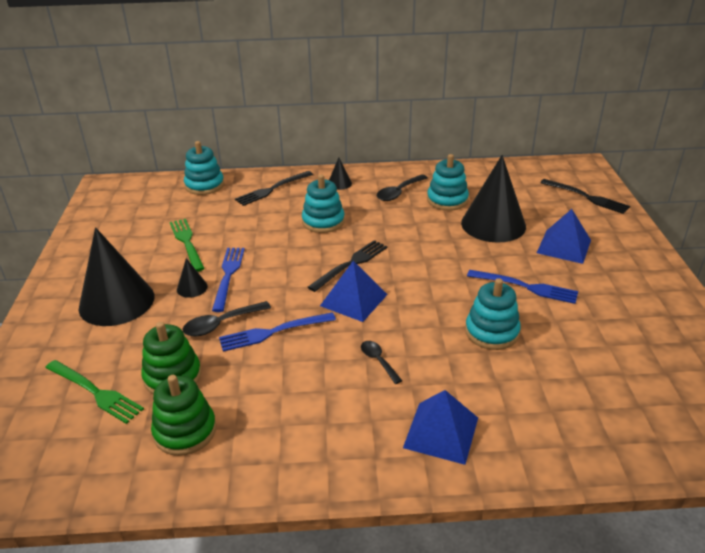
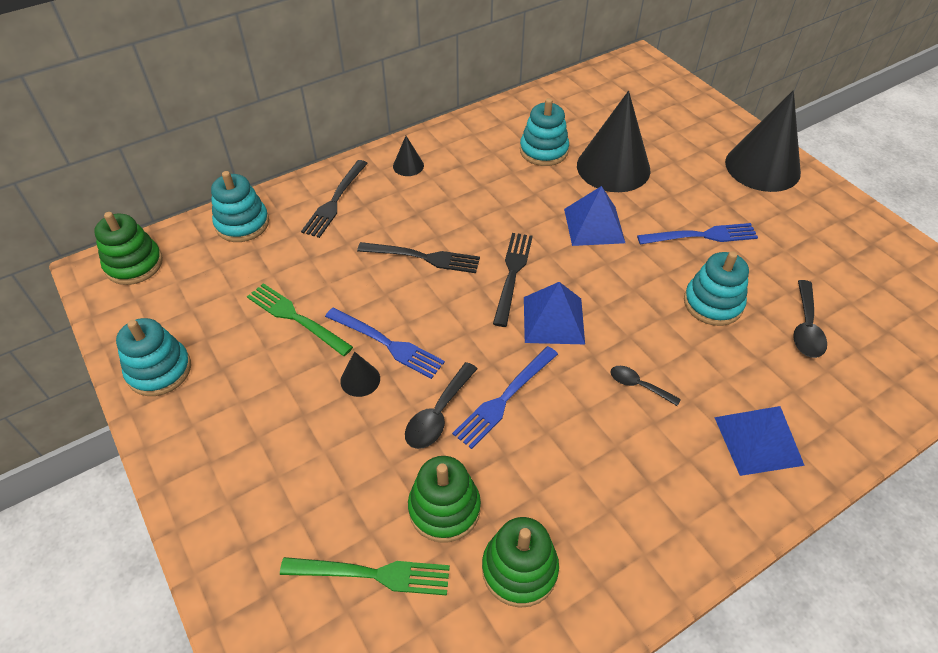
camera: 30 degrees left, 15 degrees up
(116, 302) = (283, 439): black cone -> black cone (762, 167)
(125, 188) = (134, 264): none -> green stacking toy
(228, 275) = (388, 344): blue fork -> blue fork turned 150 degrees clockwise
(323, 221) = (434, 227): turquoise stacking toy -> turquoise stacking toy (159, 370)
(399, 192) = (485, 157): black spoon -> black spoon (806, 327)
(564, 246) = (697, 172): blue pyramid -> blue pyramid (594, 225)
(587, 197) = (673, 102): black fork -> black fork (424, 257)

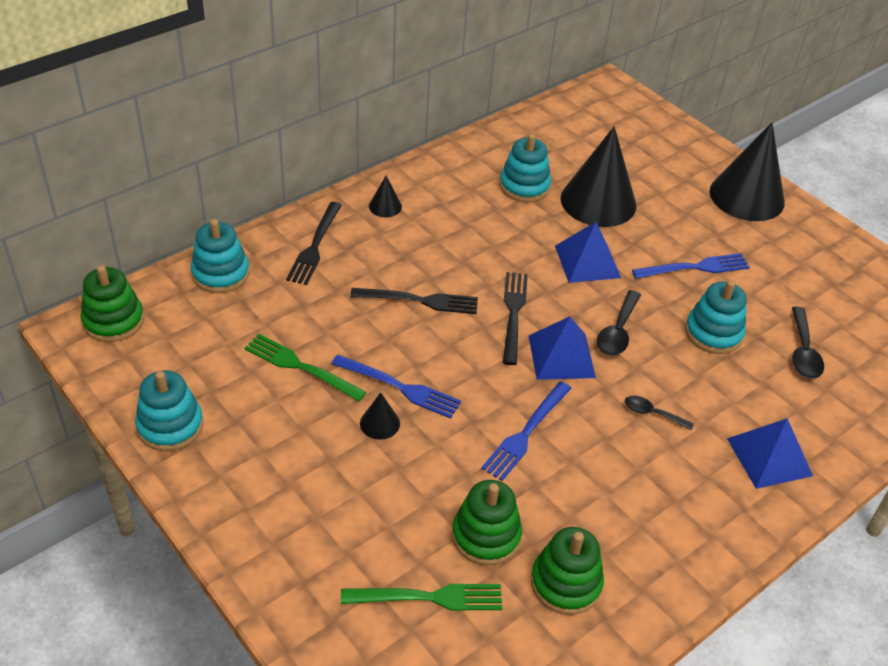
camera: 10 degrees left, 5 degrees down
(438, 414) = (464, 451): black spoon -> black spoon (617, 332)

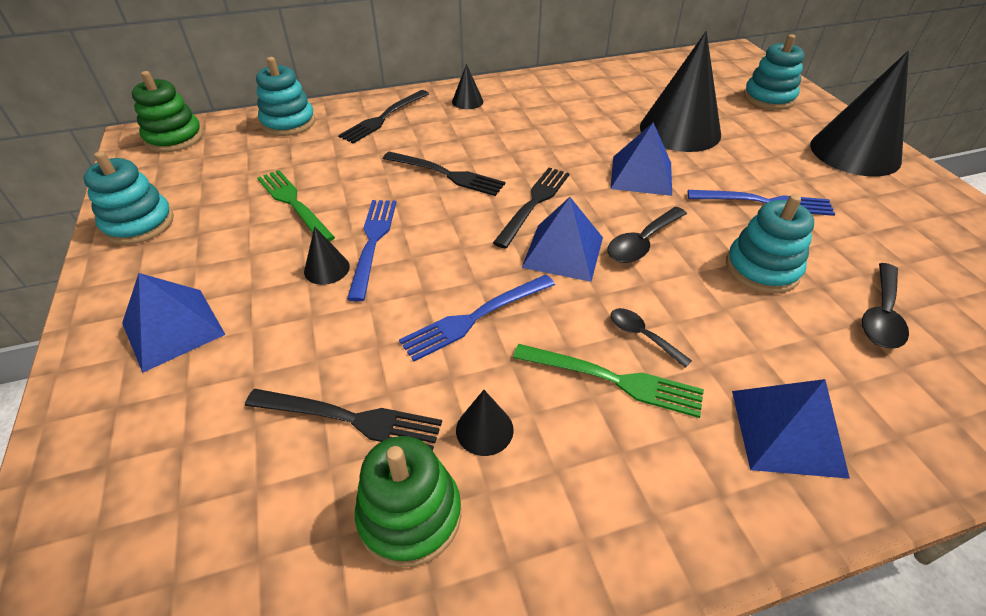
camera: 25 degrees right, 0 degrees up
(293, 510) = (173, 328): none -> blue pyramid
(401, 387) = (373, 242): blue fork -> blue fork turned 135 degrees counterclockwise
(430, 597) = (232, 473): green fork -> green fork (615, 380)
(486, 535) = (352, 419): green stacking toy -> black fork
(524, 186) = (609, 108): turquoise stacking toy -> turquoise stacking toy (768, 98)
(581, 514) = (484, 429): none -> black cone

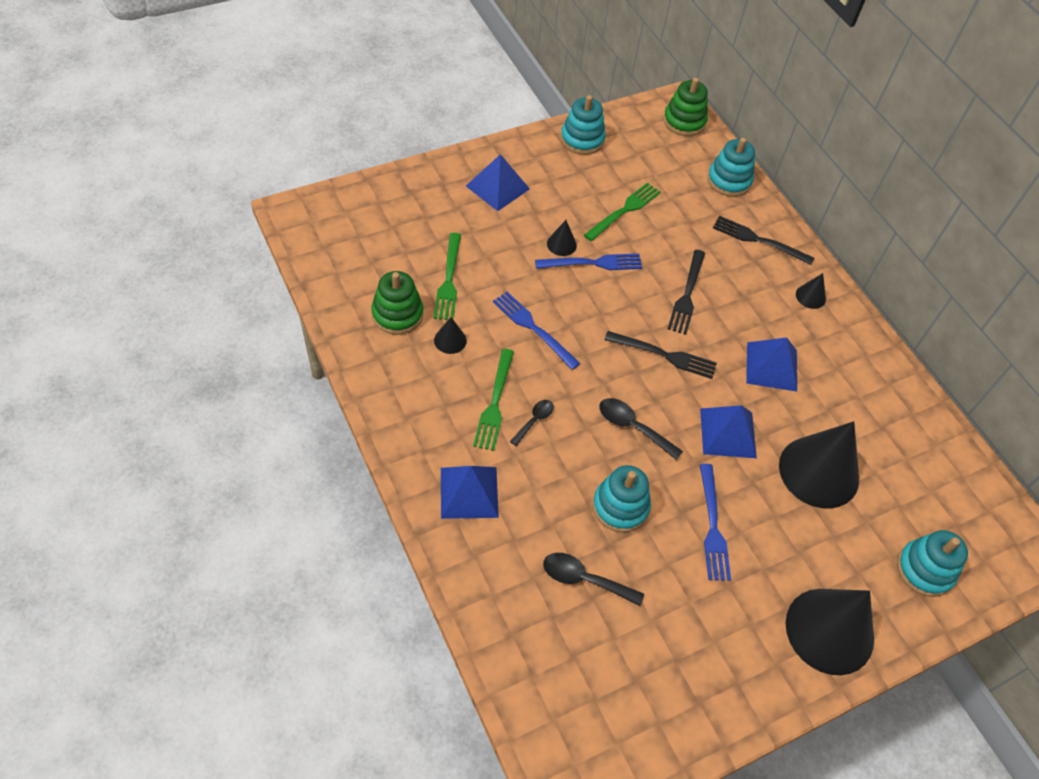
camera: 75 degrees right, 10 degrees up
(352, 419) = (449, 280): black fork -> green fork
(563, 252) = (610, 375): blue pyramid -> blue pyramid (772, 366)

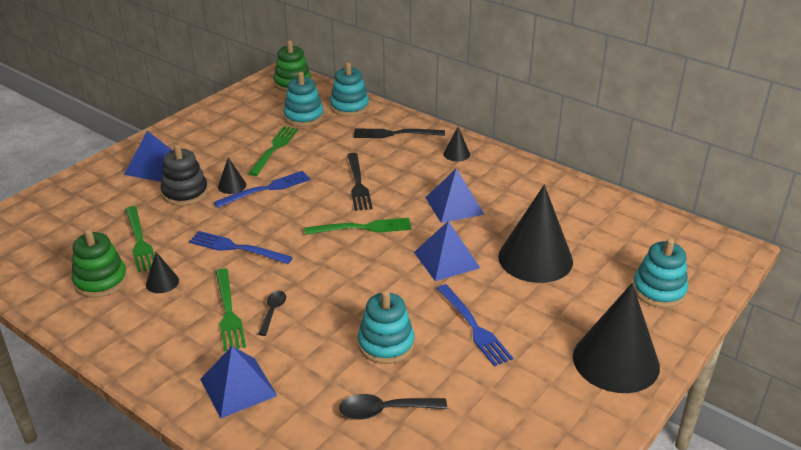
camera: 20 degrees left, 20 degrees down
(513, 235) = (185, 193): none -> black stacking toy
(582, 139) = (213, 117): turquoise stacking toy -> turquoise stacking toy (303, 116)
(632, 427) = (364, 284): black spoon -> none
(665, 355) = (363, 228): black fork -> green fork

